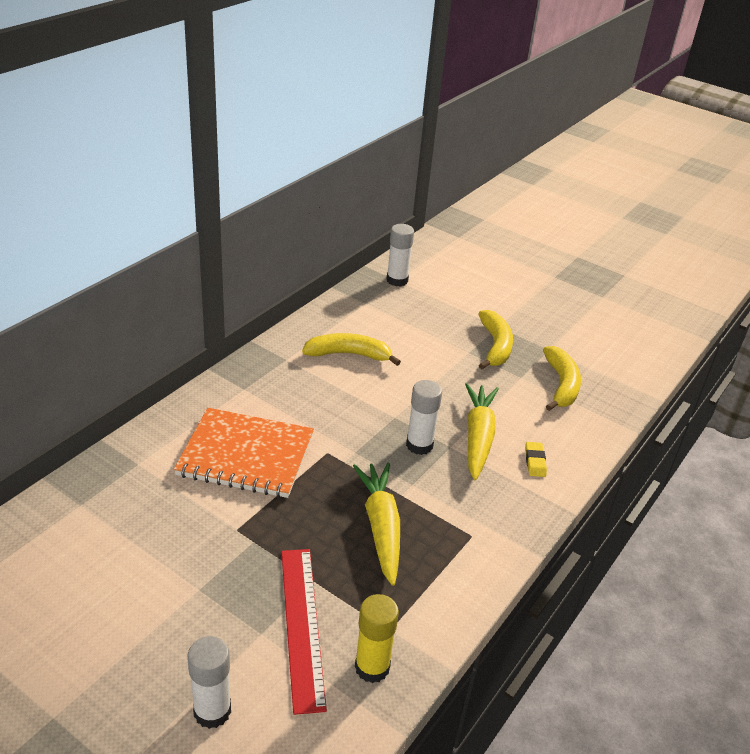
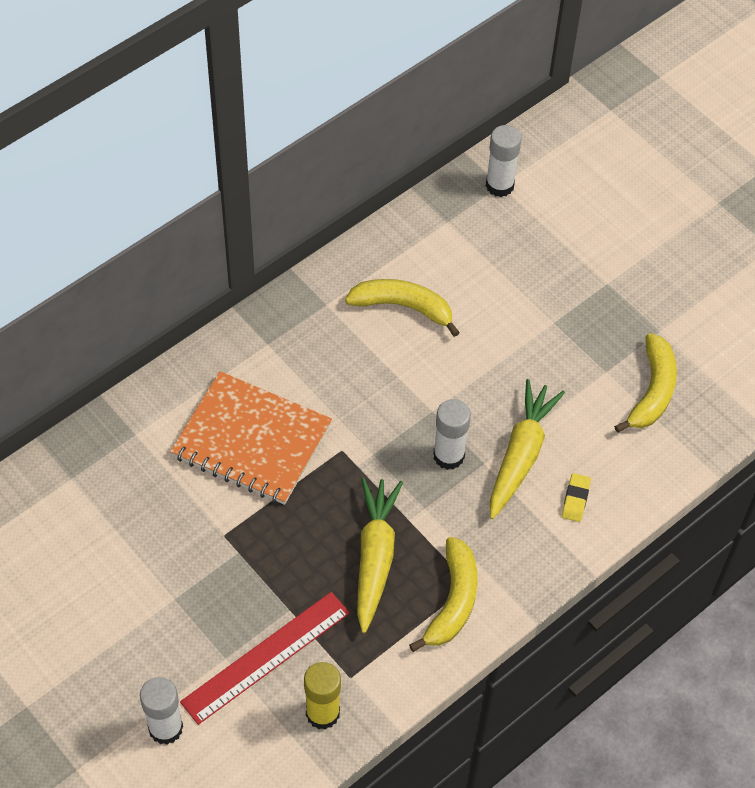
camera: 15 degrees right, 20 degrees up
(302, 625) = (266, 657): red ruler -> red ruler turned 45 degrees clockwise
(495, 346) = (591, 317): yellow banana -> yellow banana (453, 601)

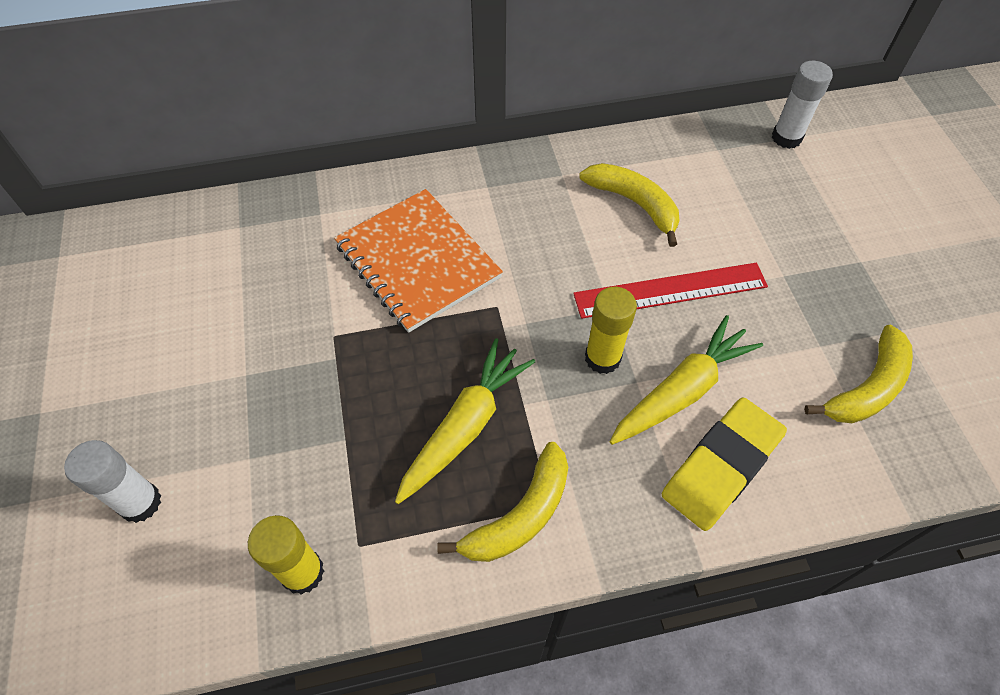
camera: 30 degrees right, 0 degrees up
(266, 657) = (288, 477): red ruler -> red ruler (670, 290)
(448, 456) = (602, 358): white glue stick -> yellow glue stick
(575, 499) = (721, 466): yellow eraser -> yellow eraser, size x2.26

